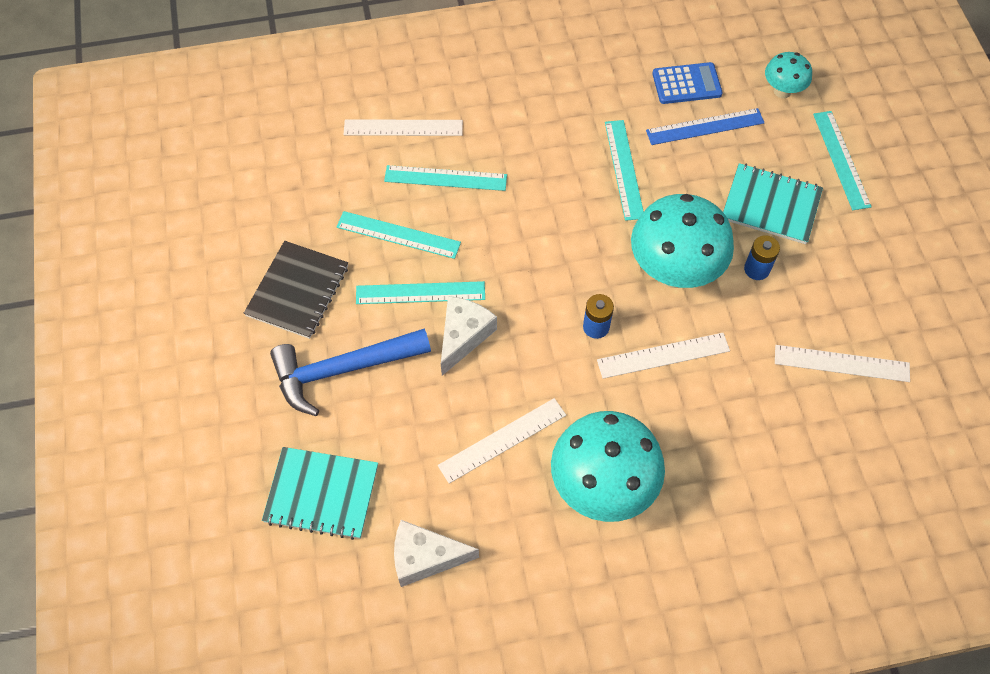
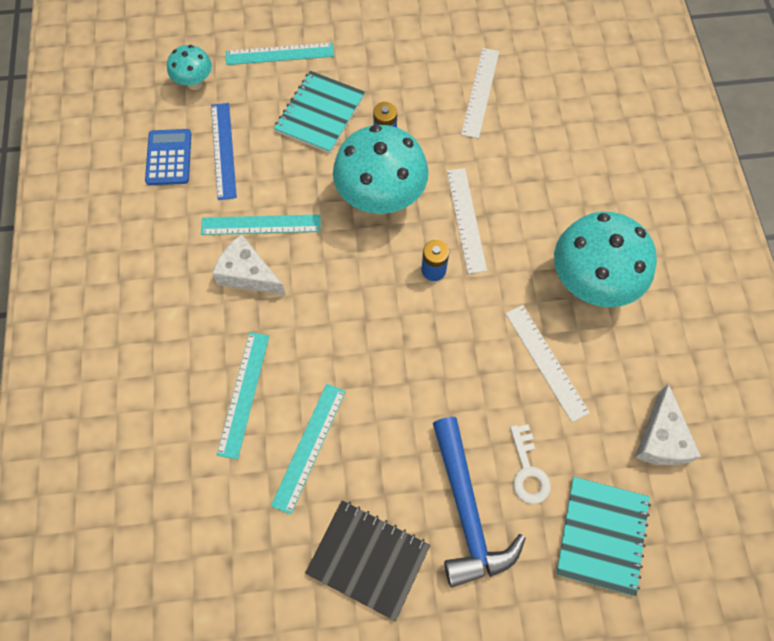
camera: 85 degrees left, 5 degrees up
(384, 424) = (528, 470): none -> white key
(403, 127) = (167, 435): white ruler -> none
(420, 292) = (382, 427): turquoise ruler -> none
(463, 336) = (435, 389): white cheese -> white cheese (248, 274)

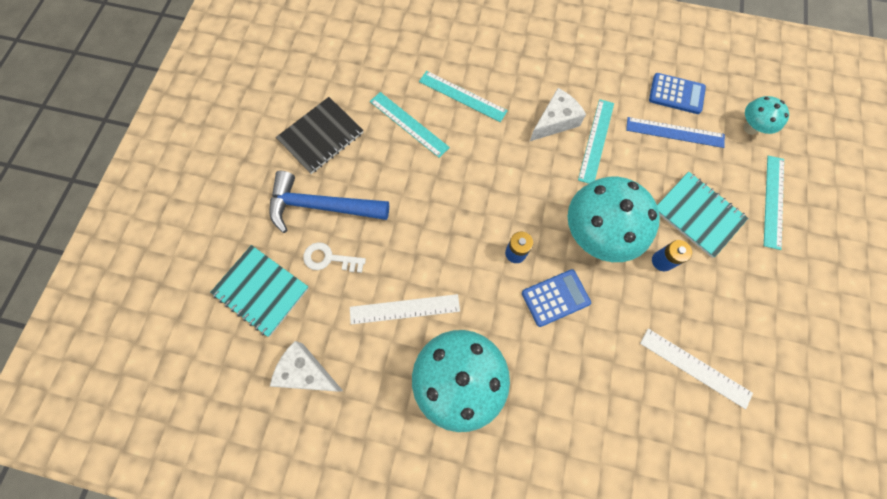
camera: 110 degrees right, 5 degrees up
(466, 219) = (555, 298): white ruler -> blue calculator

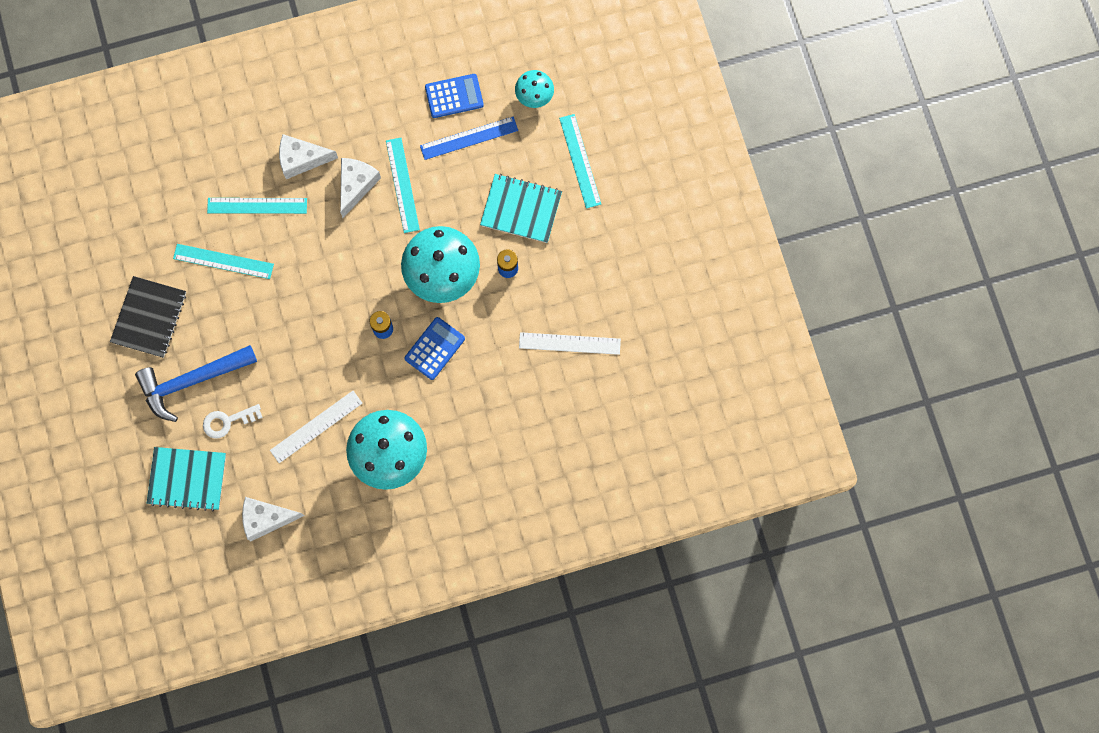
camera: 30 degrees left, 5 degrees up
(519, 79) = (301, 159): none -> white cheese

